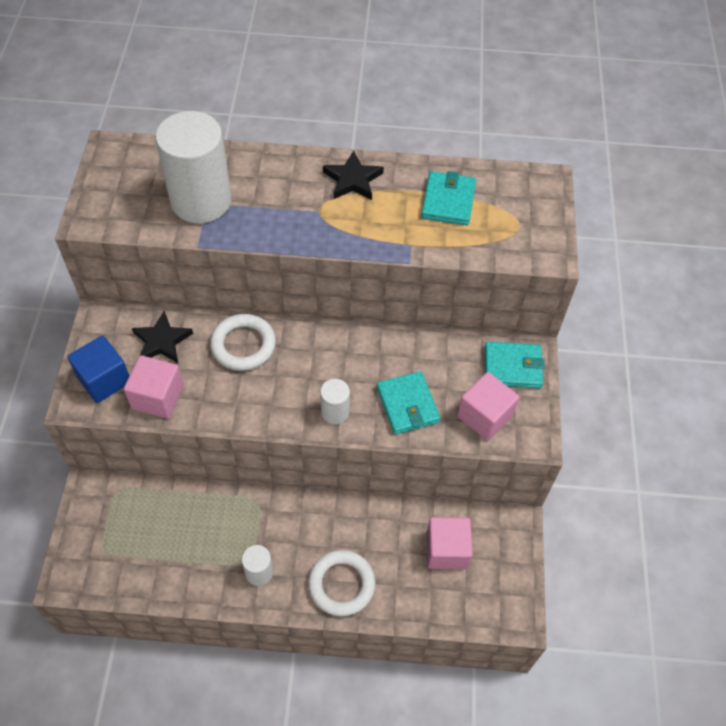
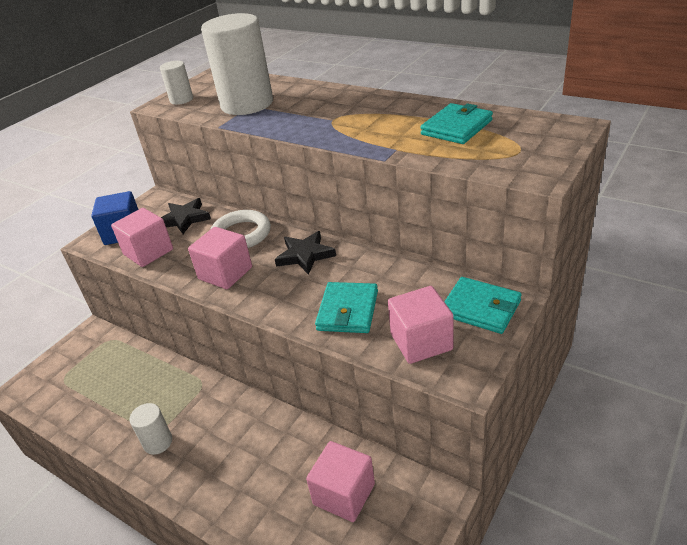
camera: 35 degrees right, 20 degrees down
(264, 399) = (225, 273): none -> pink cube
(335, 412) = (276, 298): white cylinder -> white cylinder (181, 100)
(341, 584) = (219, 484): white ring -> none
(353, 180) = (379, 106): black star -> black star (305, 255)

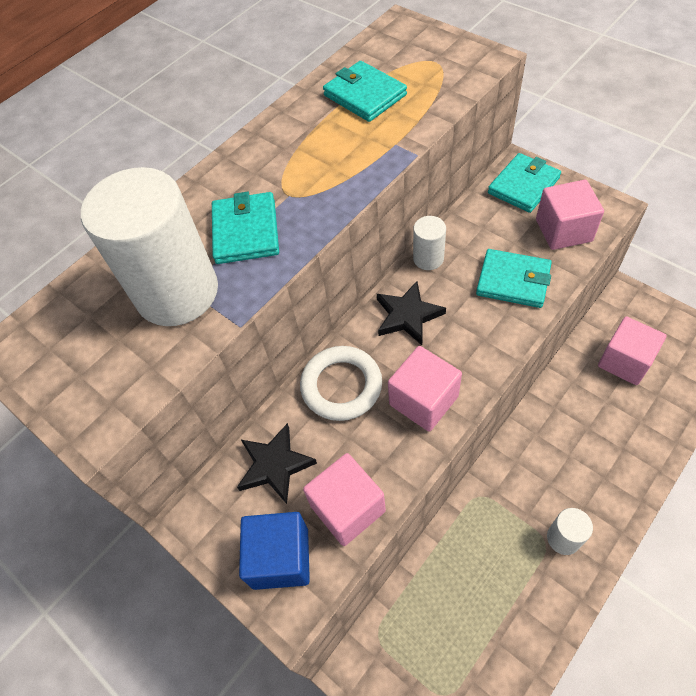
camera: 80 degrees left, 20 degrees up
(181, 100) = (93, 392): white cylinder -> white cylinder (428, 258)
(297, 113) = (246, 231): none -> turquoise wallet

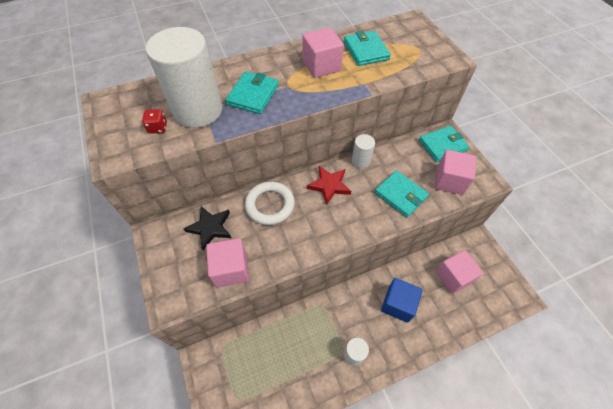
camera: 20 degrees right, 0 degrees up
(132, 348) = (158, 128): none -> red dice
(280, 558) = (182, 275): blue cube -> blue cube (398, 304)
(407, 315) = (329, 185): black star -> red star
(423, 400) = (307, 234): pink cube -> pink cube (321, 66)

